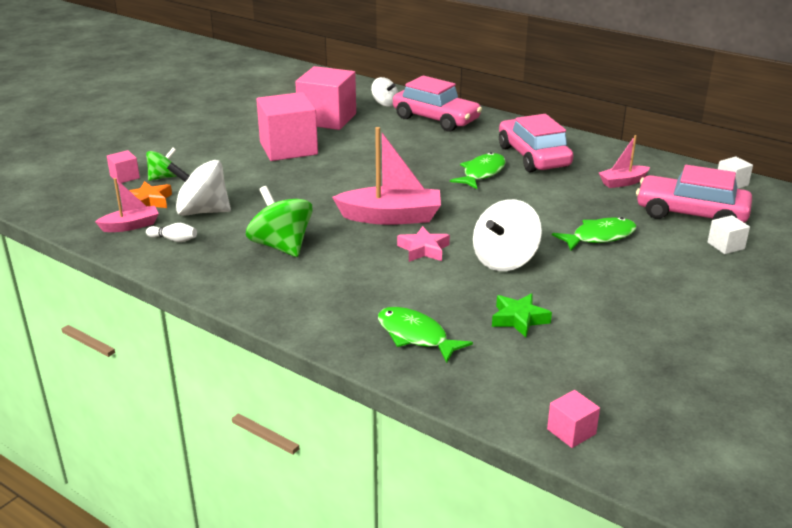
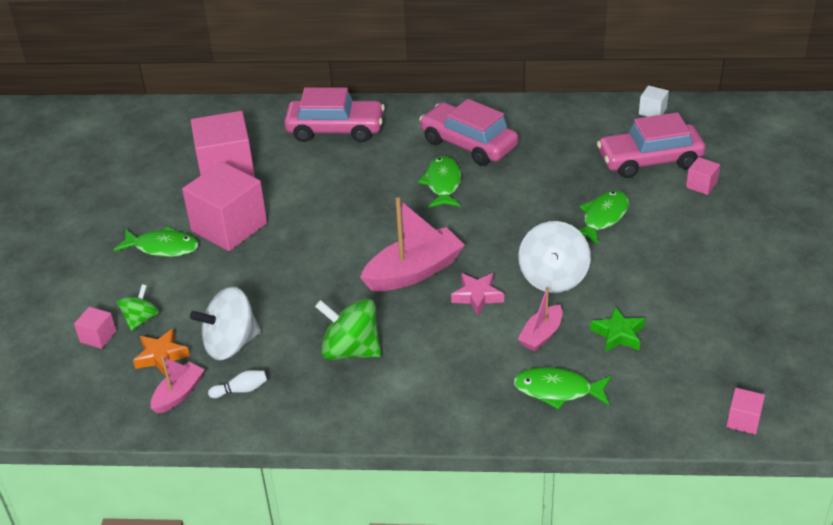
camera: 30 degrees left, 10 degrees up
(229, 145) = (162, 247): none -> green fish
(384, 103) = (264, 127): white spinning top -> none
(623, 182) = (569, 145): pink boat -> pink boat (541, 335)
(725, 245) = (701, 185): white cube -> pink cube

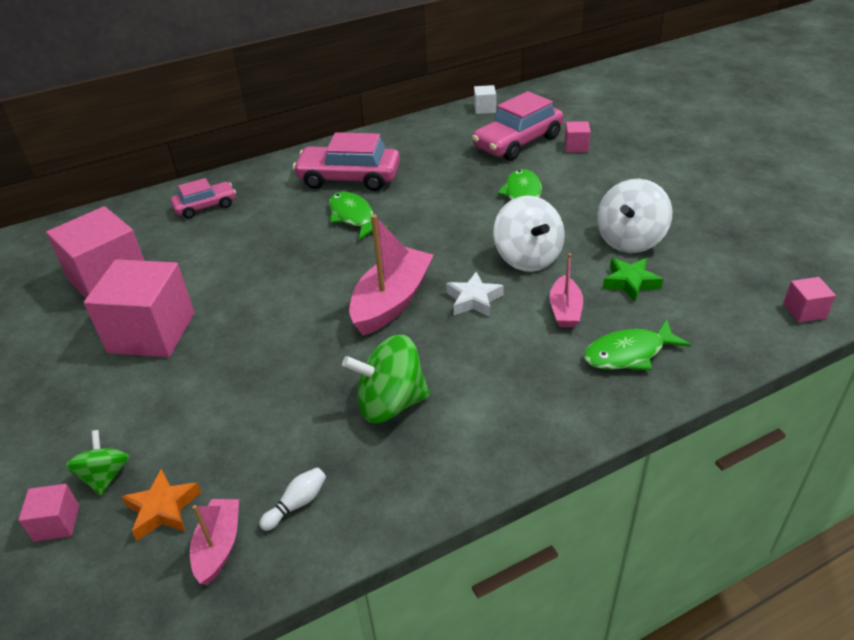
camera: 30 degrees left, 0 degrees up
(162, 247) = (81, 383): green fish -> none
(230, 344) = (244, 456): white spinning top -> white spinning top (630, 240)
(335, 130) = (206, 206): pink car -> pink car, size x0.59
(477, 296) = (473, 300): pink star -> white star

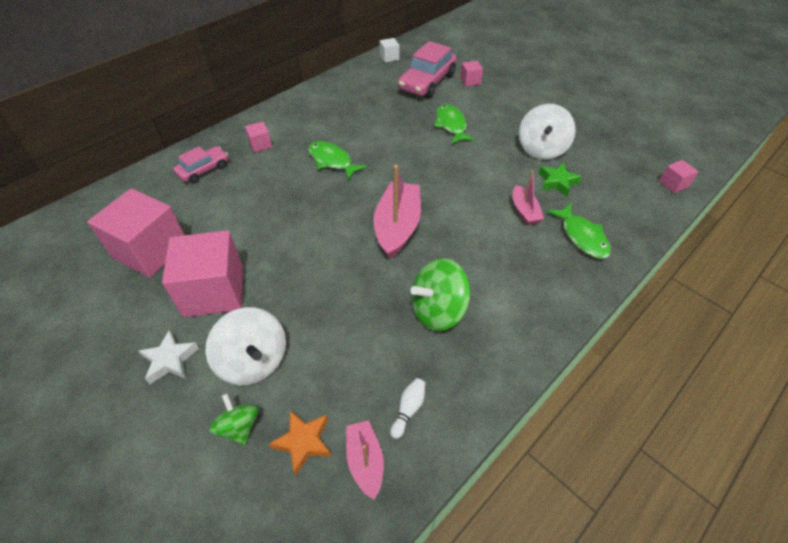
camera: 20 degrees left, 10 degrees up
(57, 523) = (217, 479): pink cube -> pink cube (260, 144)
(349, 178) = (313, 128): pink car -> none
(473, 300) = (457, 215): white star -> white star (170, 360)
(527, 258) = (478, 174): white spinning top -> white spinning top (254, 361)
(629, 353) = (582, 236): green fish -> green fish turned 75 degrees counterclockwise

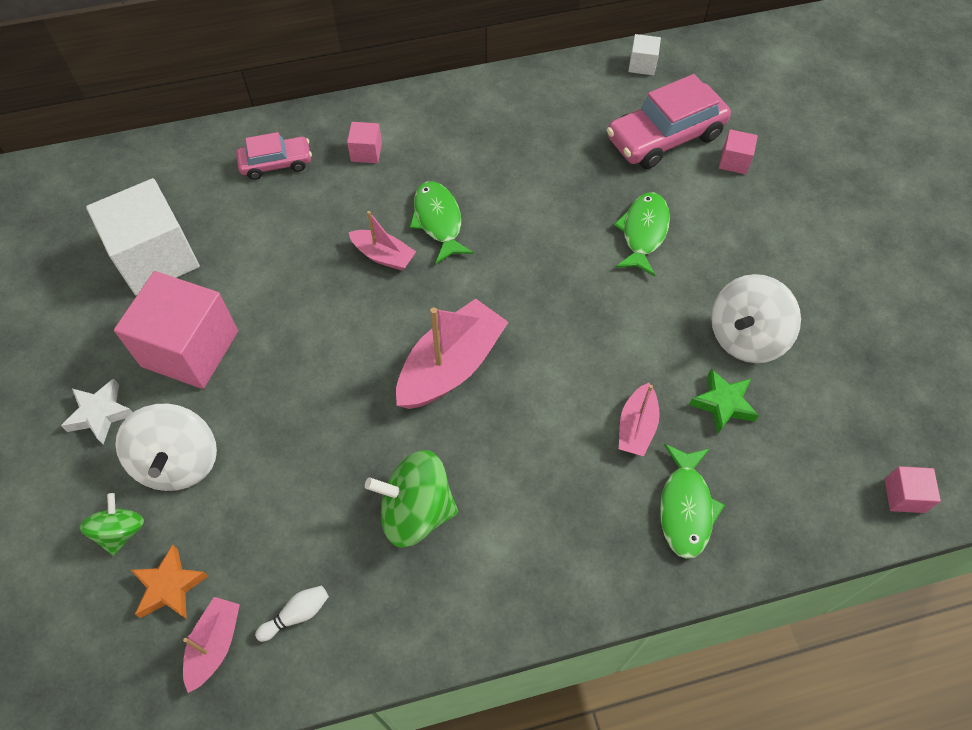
camera: 30 degrees right, 10 degrees up
(151, 250) = (156, 258): pink cube -> white cube
(311, 190) = (383, 256): none -> pink boat

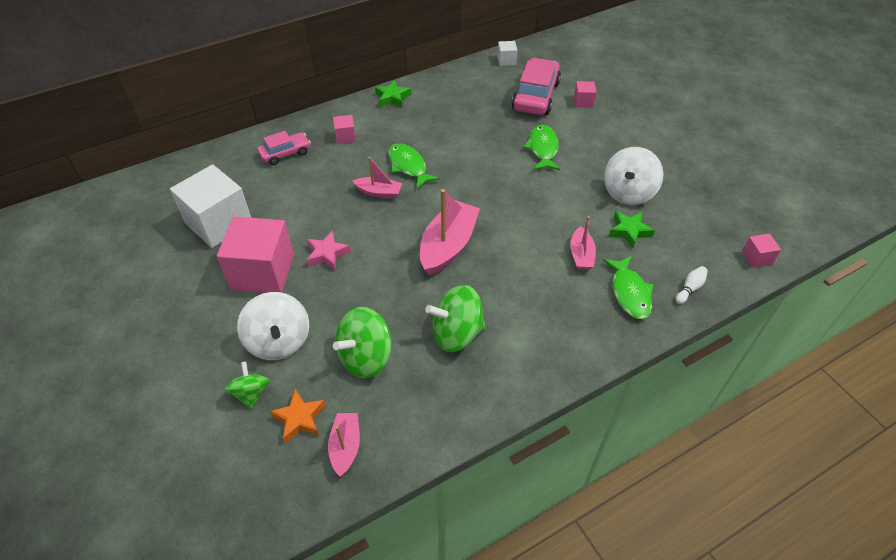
camera: 15 degrees left, 10 degrees down
(100, 414) = (210, 324): white star -> none
(282, 340) = (327, 254): none -> pink star
(283, 516) = (365, 357): none -> green spinning top
(297, 615) = (397, 414): white bowling pin -> white bowling pin (690, 288)
(453, 98) = (392, 97): none -> green star
(665, 137) = (535, 96): pink car -> pink car turned 150 degrees clockwise

